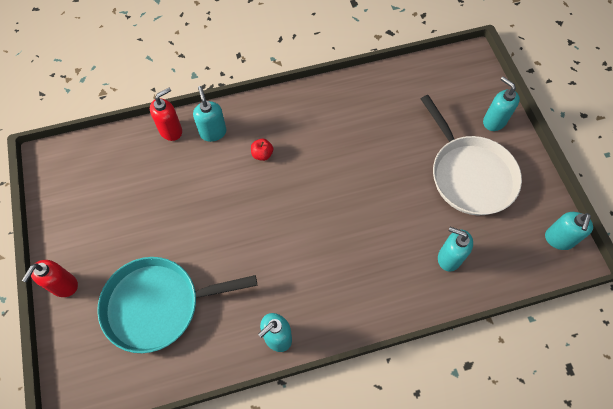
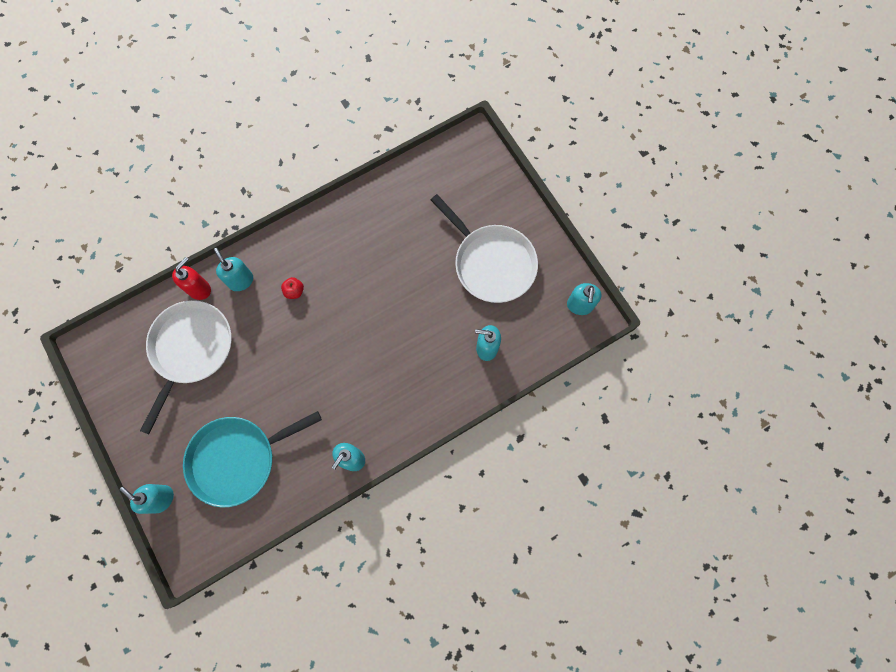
camera: 15 degrees left, 10 degrees up
(63, 285) = (146, 464): red soap dispenser -> none
(145, 184) = (191, 349): none -> white pan
(494, 121) = (505, 203): turquoise soap dispenser -> turquoise soap dispenser (161, 498)

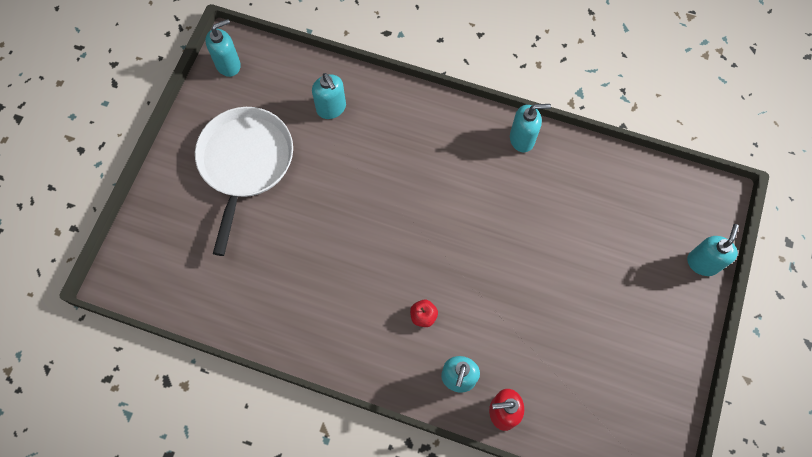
camera: 130 degrees left, 5 degrees down
(161, 498) = (702, 263): turquoise soap dispenser -> turquoise soap dispenser turned 150 degrees counterclockwise
(191, 349) = (564, 362): white pan -> none
(237, 459) = (611, 229): turquoise pan -> none

